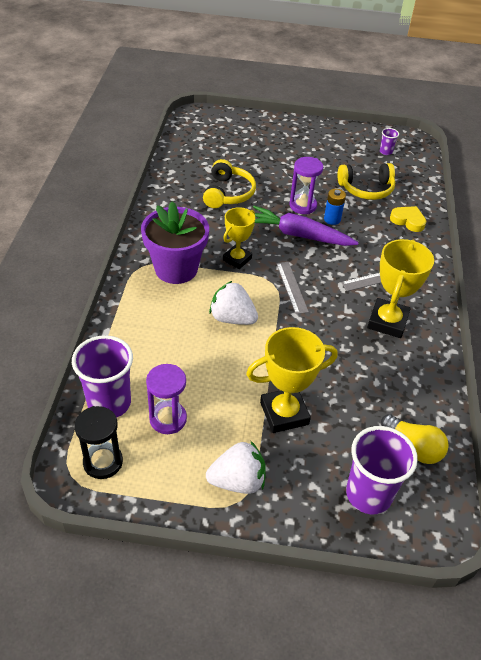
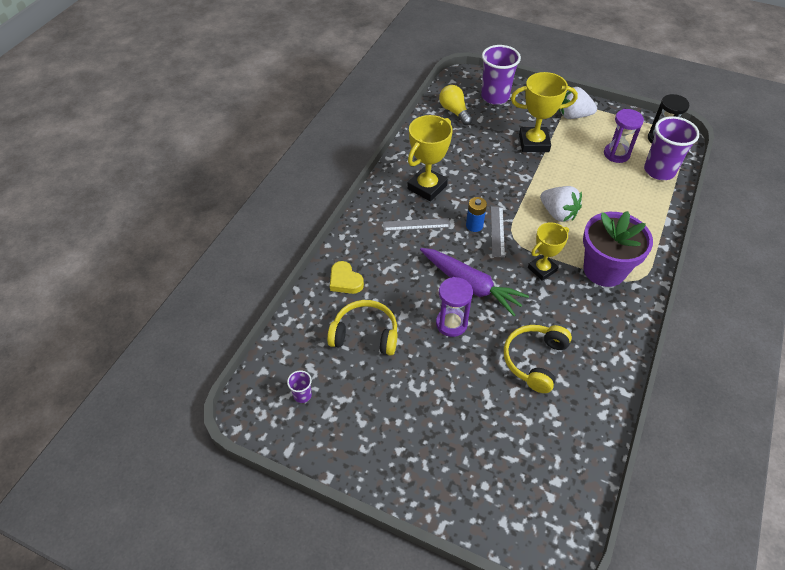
camera: 160 degrees left, 5 degrees up
(332, 219) = (426, 298): blue battery -> blue battery (474, 225)

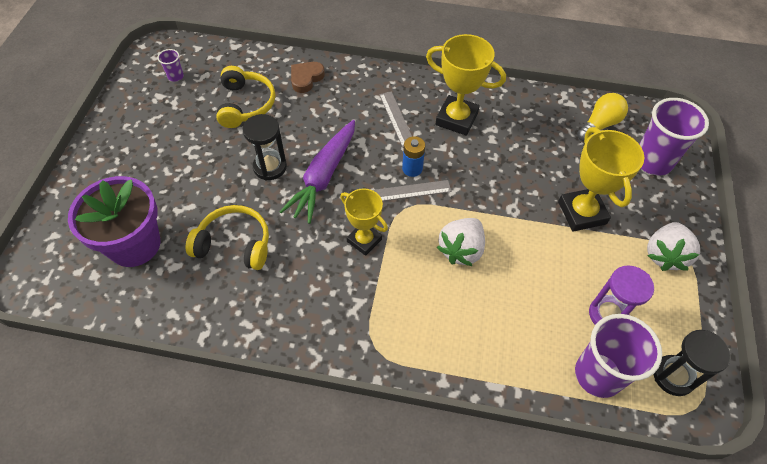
camera: 75 degrees right, 5 degrees up
(345, 281) = (306, 78): yellow heart -> brown heart
(451, 323) = (270, 167): purple hourglass -> black hourglass
(573, 116) = (664, 255): white strawberry -> white strawberry turned 150 degrees counterclockwise
(604, 270) = (380, 307): purple flower pot -> purple flower pot (134, 244)

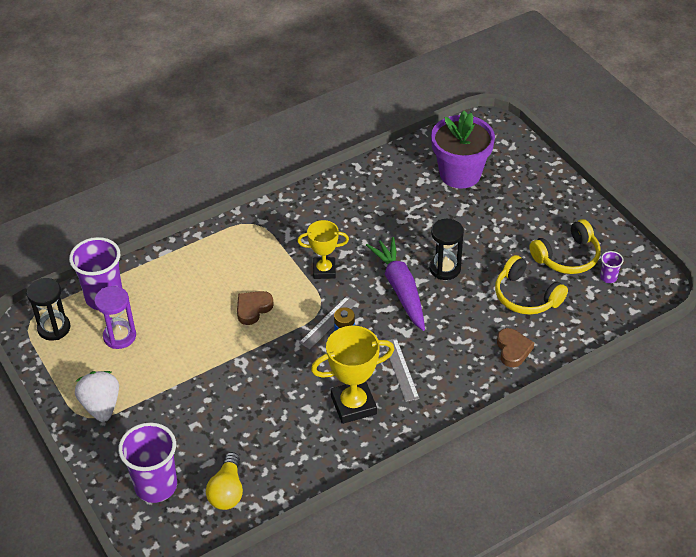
camera: 140 degrees right, 10 degrees down
(234, 244) = (402, 213): yellow headphones -> yellow headphones (567, 257)
(397, 119) = (400, 369): grey ruler -> grey ruler turned 45 degrees clockwise
(461, 250) = (253, 309): white strawberry -> brown heart
(582, 213) = (186, 396): yellow trophy -> none

